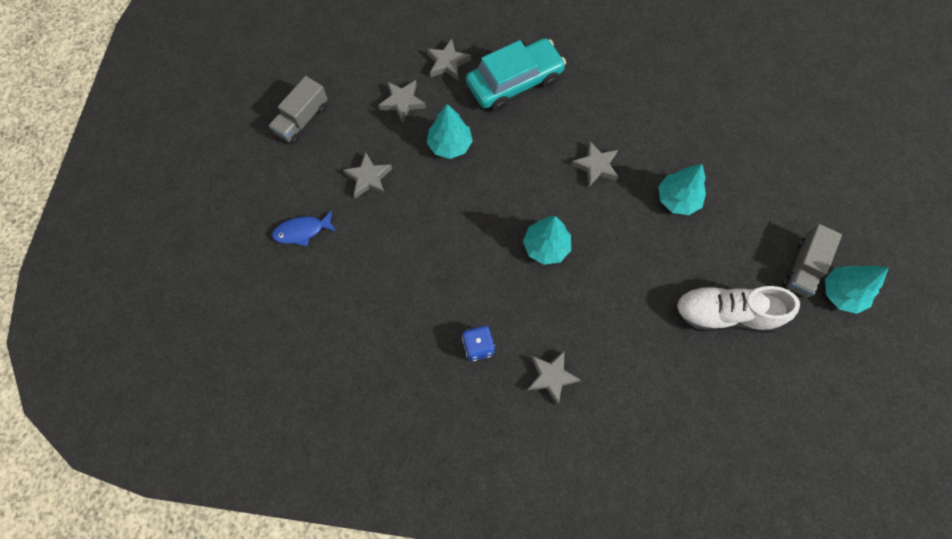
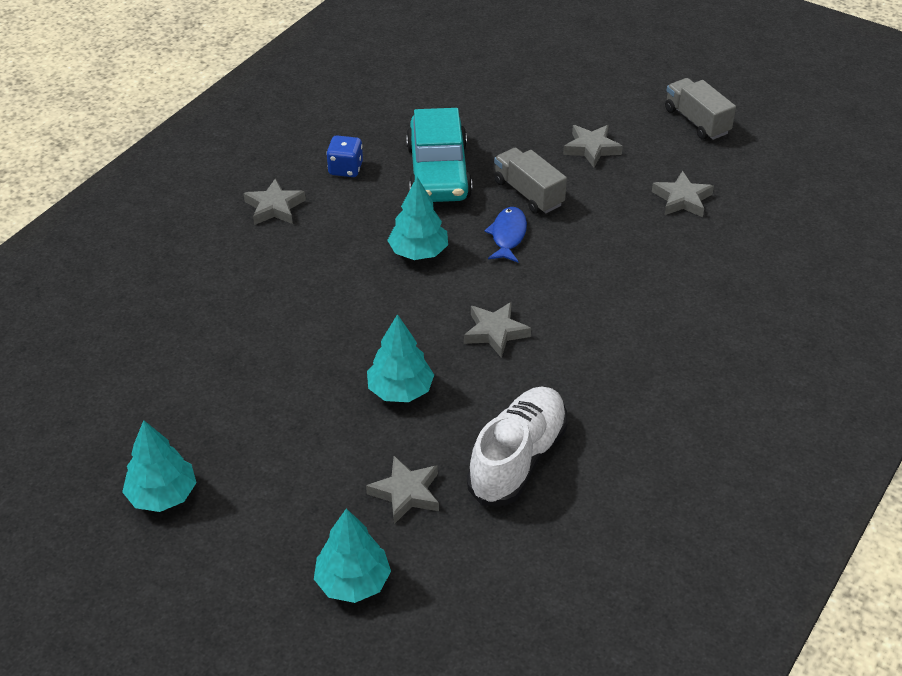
camera: 115 degrees right, 25 degrees down
(302, 231) = (555, 91): blue fish -> blue fish (508, 235)
(447, 63) = (724, 253): grey star -> grey star (406, 493)
(450, 145) = (600, 219): turquoise tree -> turquoise tree (353, 582)
(514, 82) = (664, 302): turquoise car -> turquoise car (438, 172)
(725, 314) = (228, 368): white shoe -> white shoe (517, 459)
(803, 268) = (223, 473): grey truck -> grey truck (528, 193)

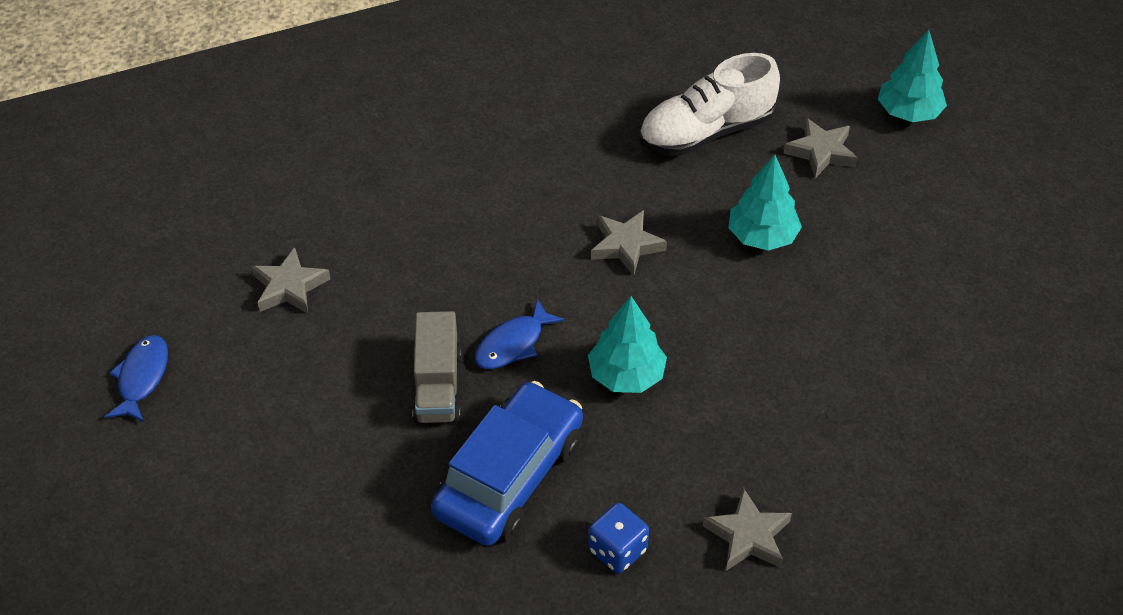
camera: 145 degrees left, 5 degrees up
(162, 495) = (1040, 251): turquoise tree -> none
(438, 172) = (509, 477): turquoise car -> blue car
(591, 148) = (302, 408): grey star -> none
(696, 121) = (142, 377): grey truck -> blue fish

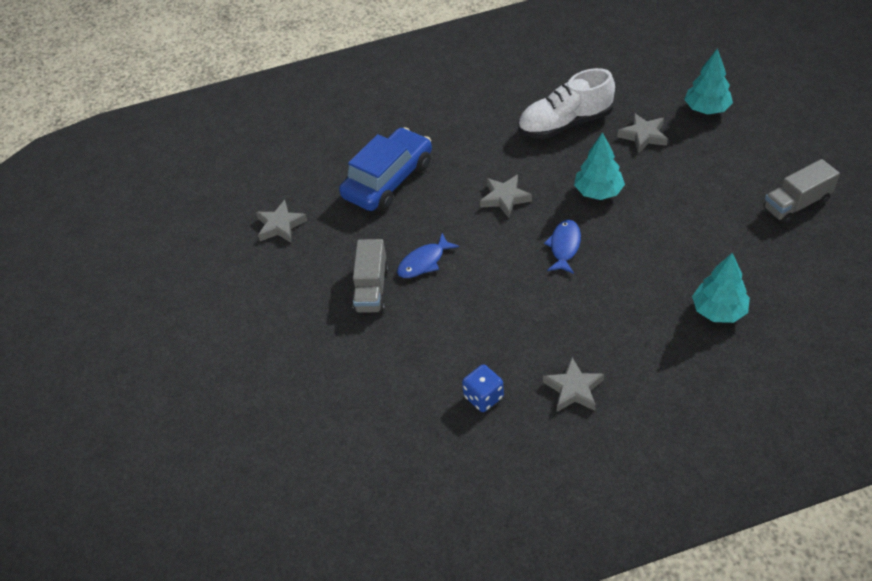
camera: 10 degrees right, 0 degrees up
(142, 377) = (182, 283): blue fish -> blue fish (564, 246)
(509, 477) = (414, 348): blue car -> blue car (388, 180)
(626, 375) = (498, 282): turquoise tree -> turquoise tree (718, 310)
(1044, 257) = (796, 204): none -> grey truck

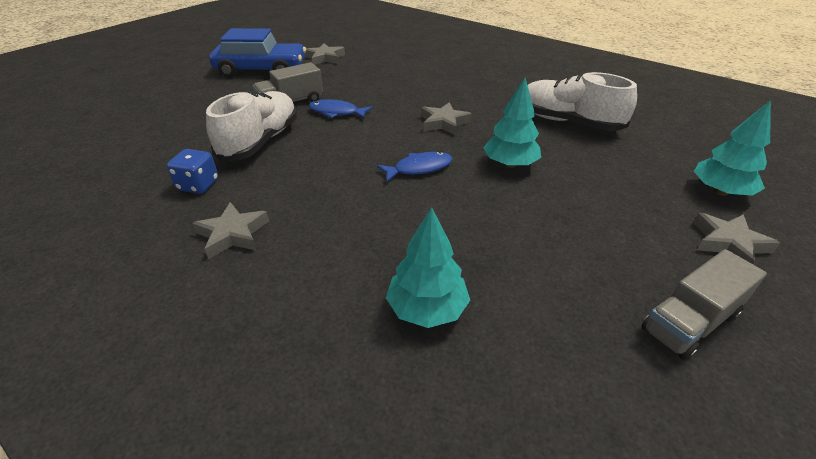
camera: 50 degrees right, 10 degrees down
(388, 180) = (407, 76): blue car -> blue car (261, 70)
(437, 335) = (260, 141): none -> white shoe
(643, 136) = (618, 165): grey star -> grey star (728, 243)
(796, 204) = (690, 322): grey truck -> grey truck turned 60 degrees counterclockwise

